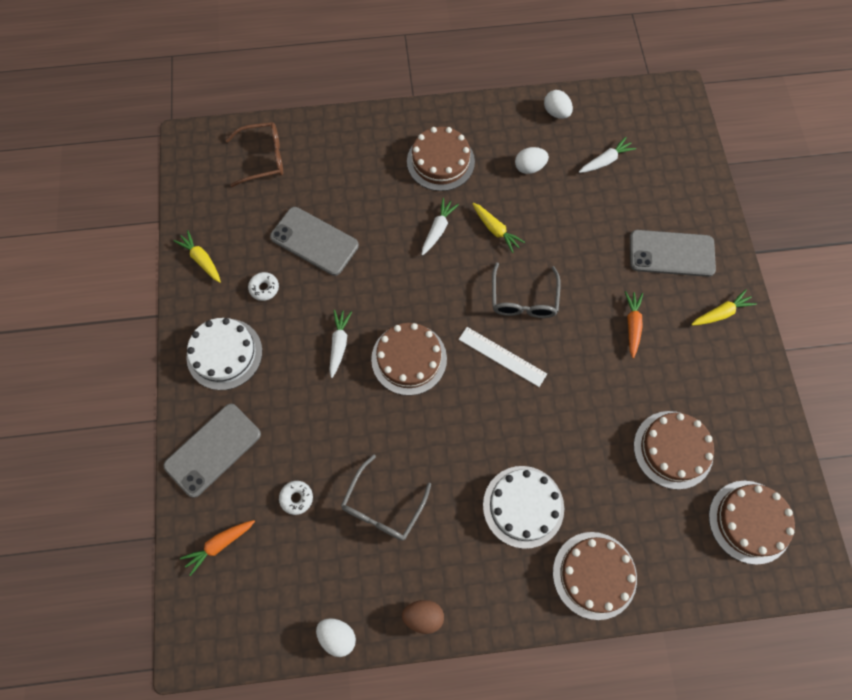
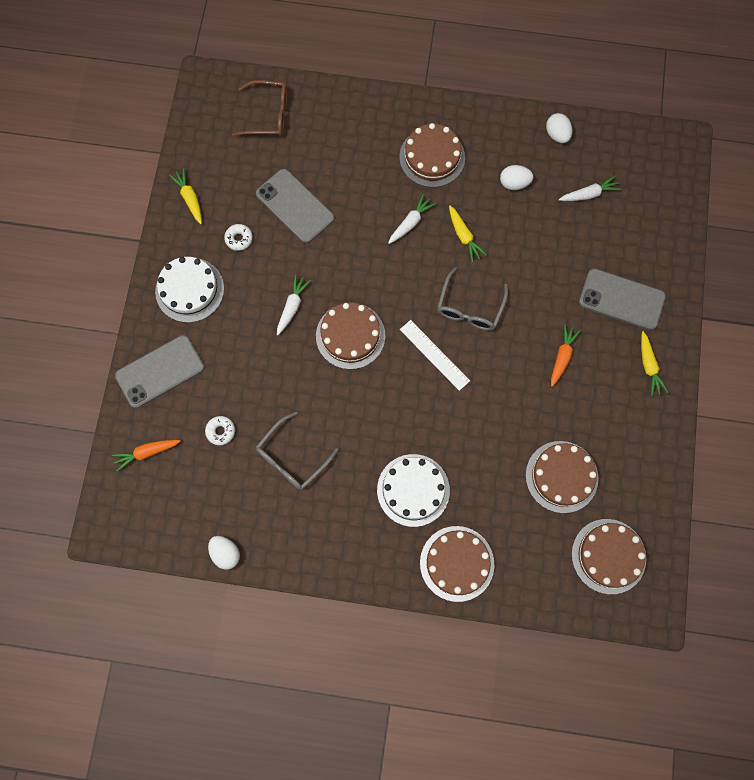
camera: 15 degrees right, 5 degrees up
(423, 616) = (301, 557): brown egg -> none
(721, 313) = (649, 366): yellow carrot -> yellow carrot turned 90 degrees clockwise

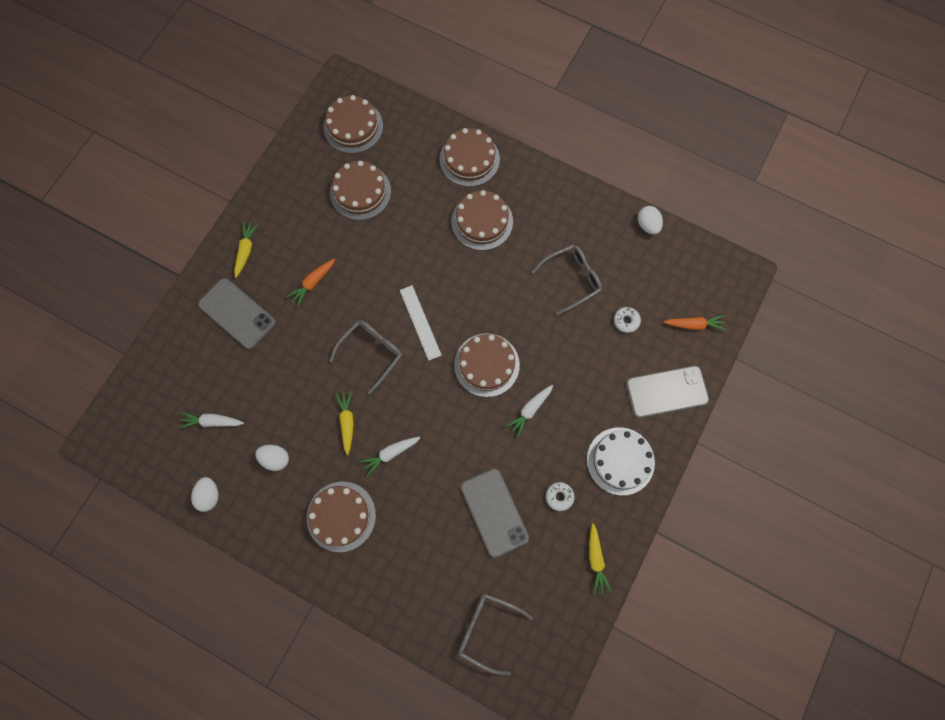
camera: 160 degrees left, 0 degrees up
(269, 115) = (487, 629): brown glasses -> grey glasses
(413, 490) = (482, 221): white cake -> brown cake

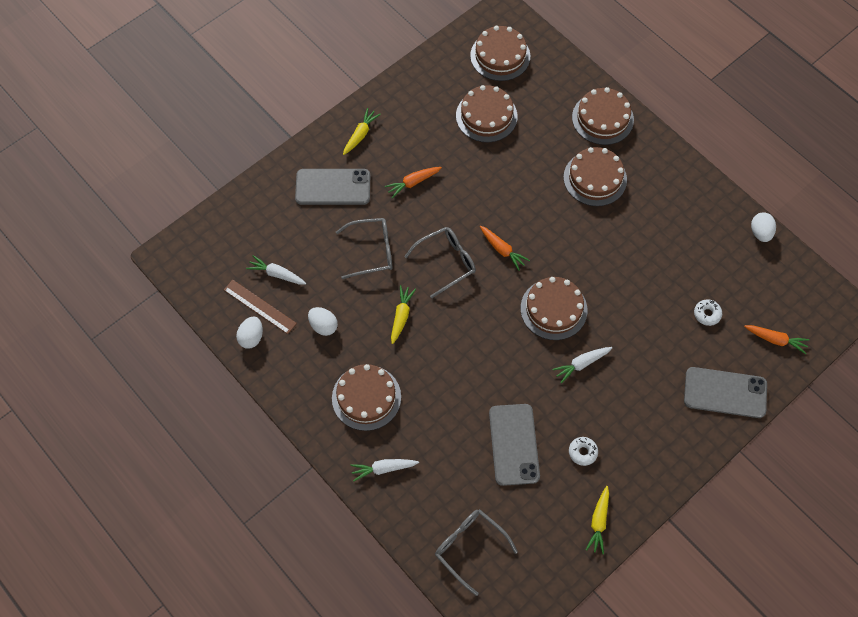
camera: 20 degrees right, 10 degrees down
(207, 461) = (259, 306): none -> brown ruler
(237, 313) = (333, 187): grey phone -> grey phone turned 60 degrees counterclockwise
(390, 454) = (432, 358): white carrot -> white carrot (383, 469)
(420, 322) = (502, 250): white ruler -> orange carrot
(572, 279) = (666, 258): grey glasses -> grey glasses (372, 251)
(620, 461) = (655, 440): white cake -> none

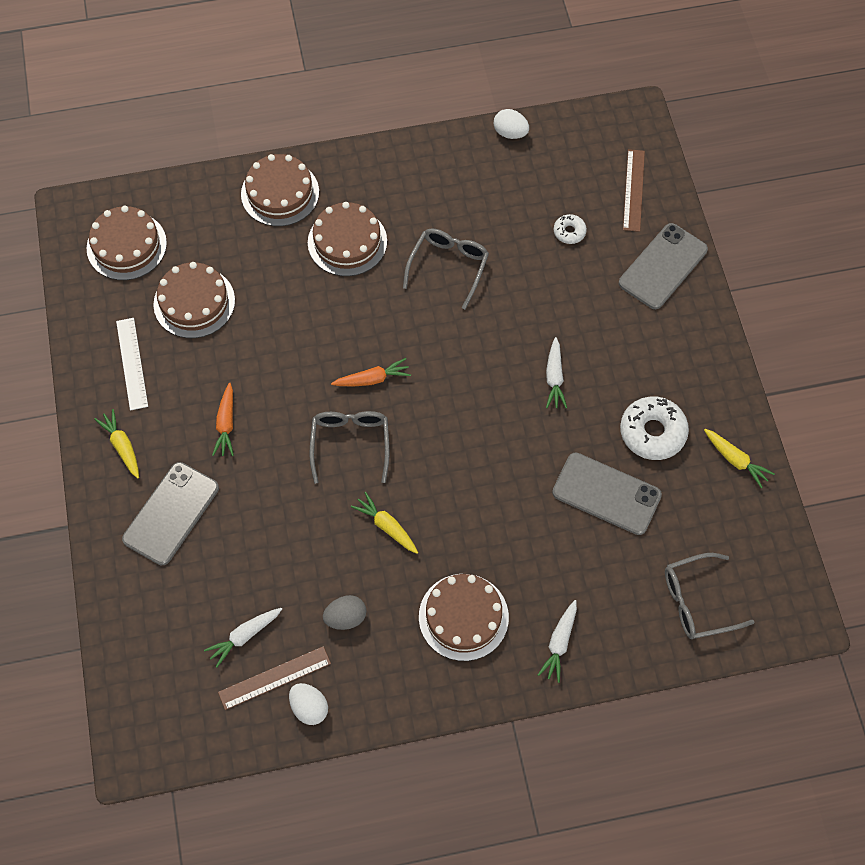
camera: 60 degrees left, 0 degrees up
(323, 326) = (346, 618): white egg -> grey egg
(372, 251) = (285, 514): grey glasses -> grey glasses (448, 266)
(420, 107) = (132, 363): none -> white ruler
(553, 309) = (475, 368): brown cake -> none
(582, 452) = (652, 432): white donut -> white donut, size x1.91
(775, 340) = (633, 190): orange carrot -> brown ruler

